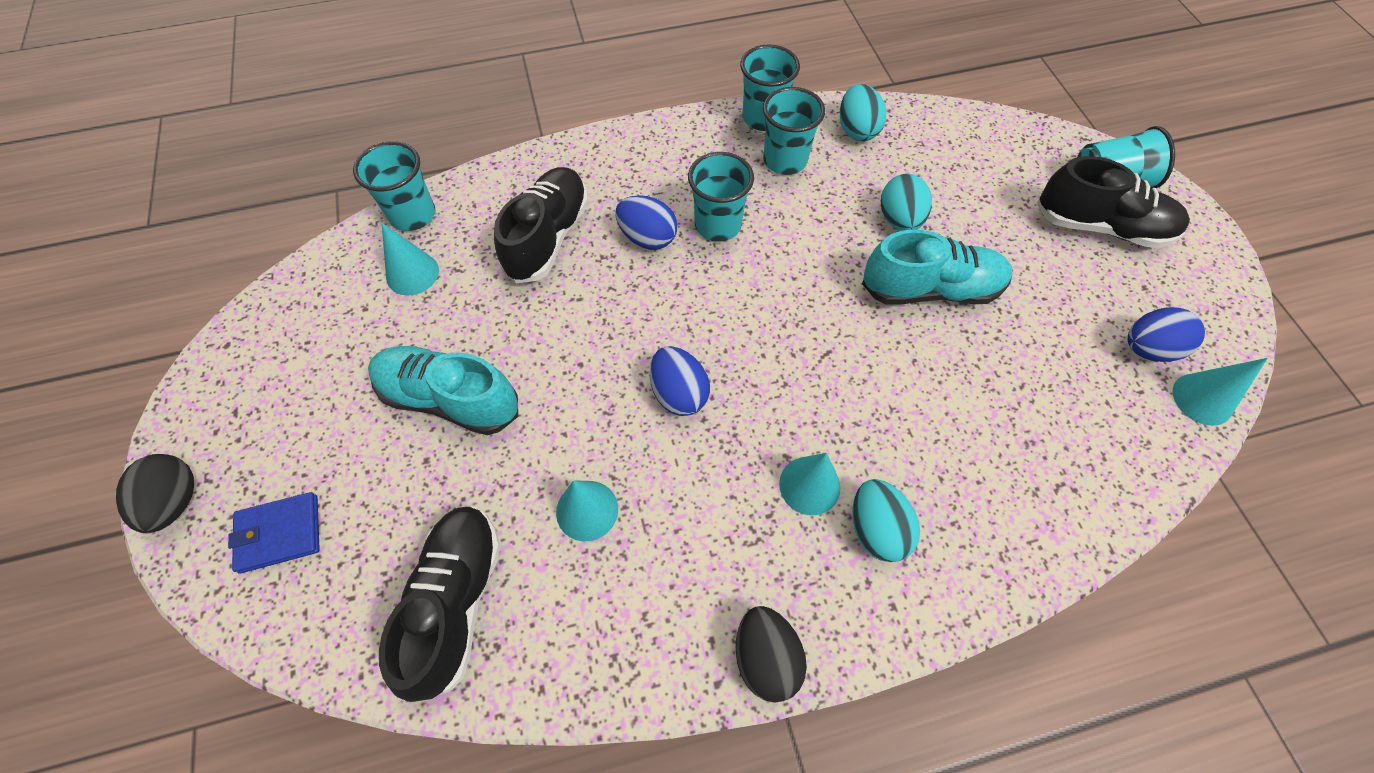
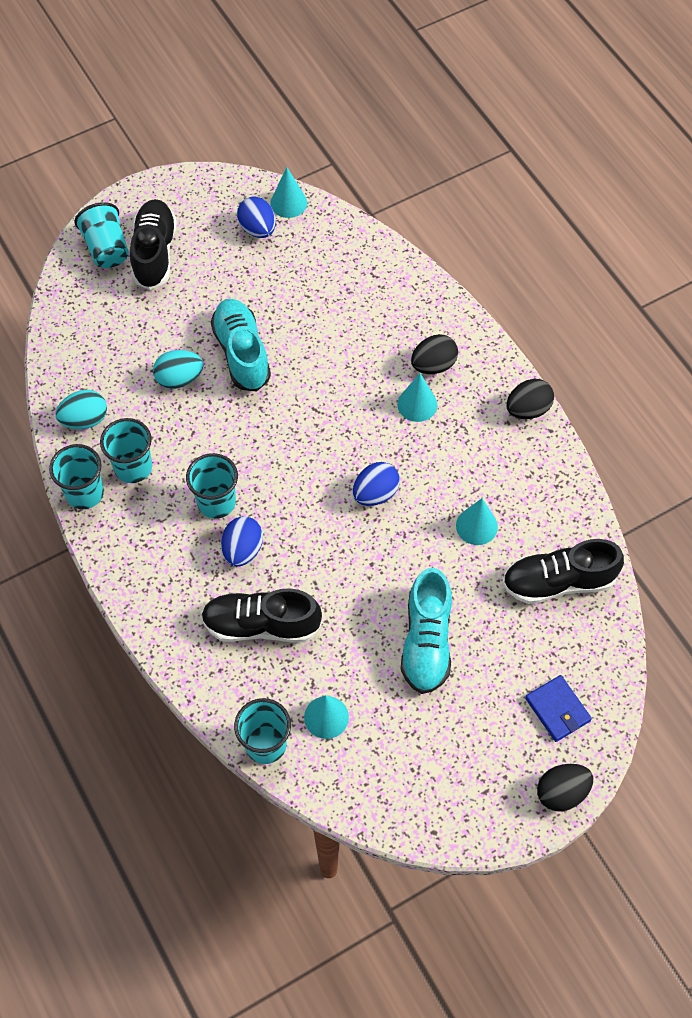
camera: 105 degrees left, 0 degrees up
(876, 529) = (433, 365): turquoise egg -> black egg

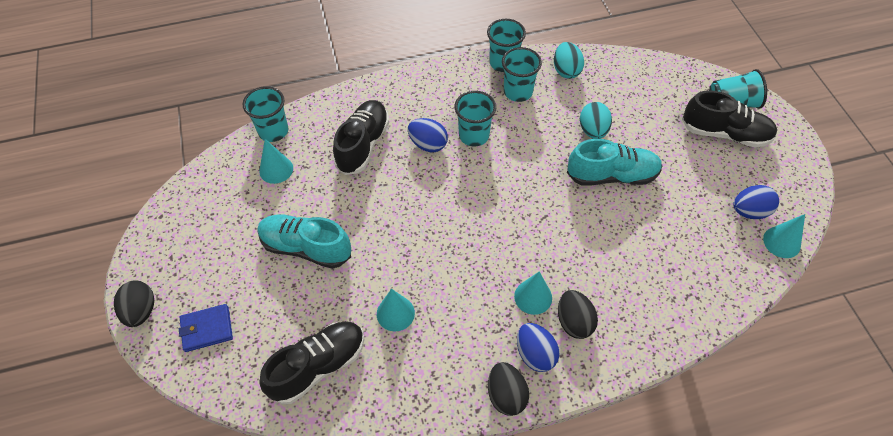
camera: 105 degrees right, 5 degrees down
(375, 493) = (450, 242): blue egg -> blue egg (535, 354)
(558, 582) = (318, 366): black shoe -> black shoe turned 45 degrees clockwise

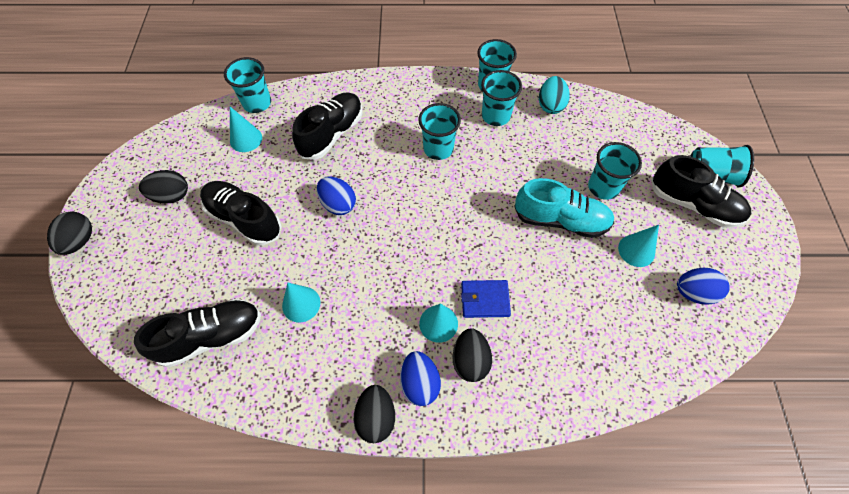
camera: 15 degrees right, 5 degrees up
(207, 329) = (128, 273): blue wallet -> blue wallet (485, 300)
(220, 243) = (171, 196): none -> black egg
(306, 248) = (244, 219): turquoise shoe -> black shoe
(428, 144) = (392, 147): blue egg -> blue egg (338, 204)
(593, 130) = (556, 170): turquoise egg -> none
(640, 136) = (603, 187): none -> turquoise cup
(781, 242) = (718, 334): turquoise cone -> turquoise cone (636, 250)

